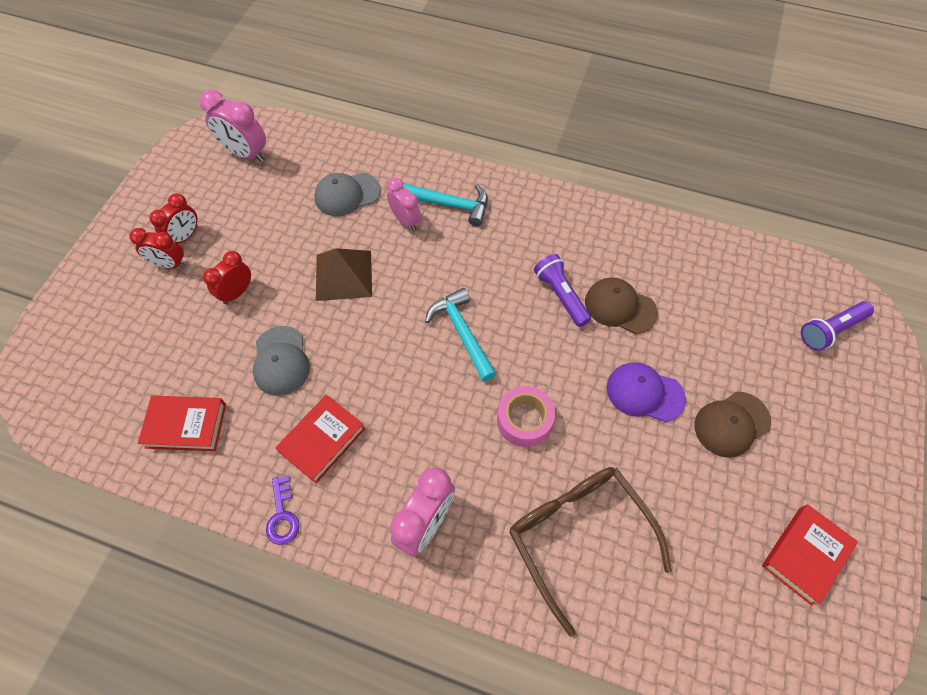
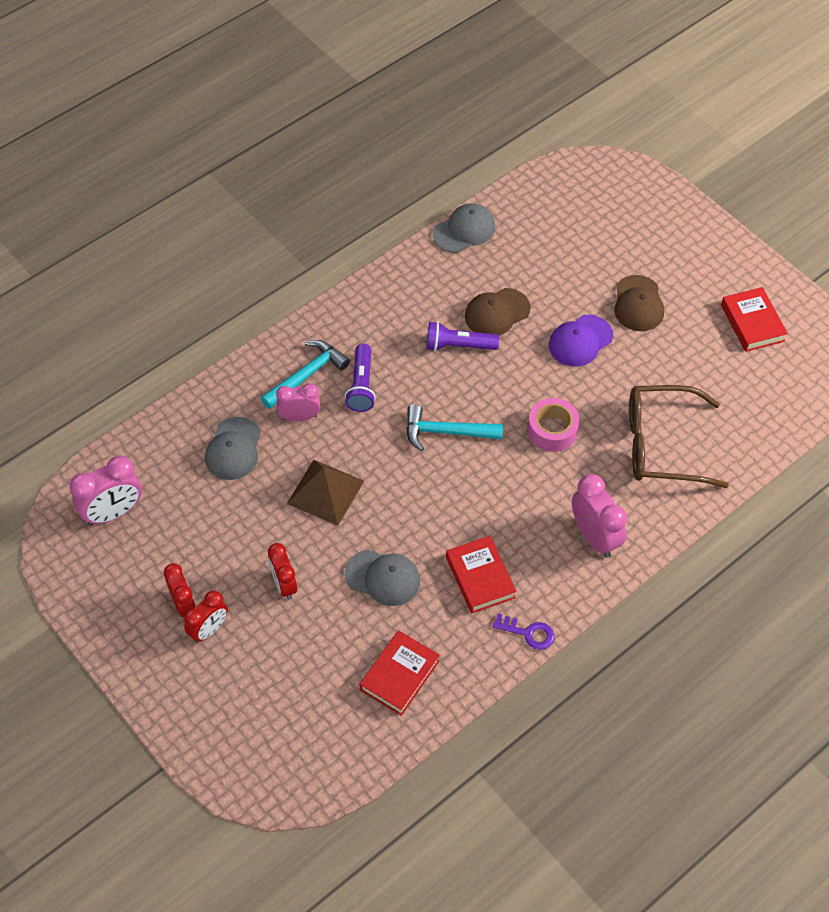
camera: 60 degrees left, 5 degrees down
(687, 237) = (464, 230): none -> grey cap
(830, 330) = (606, 197): purple flashlight -> purple flashlight (361, 385)

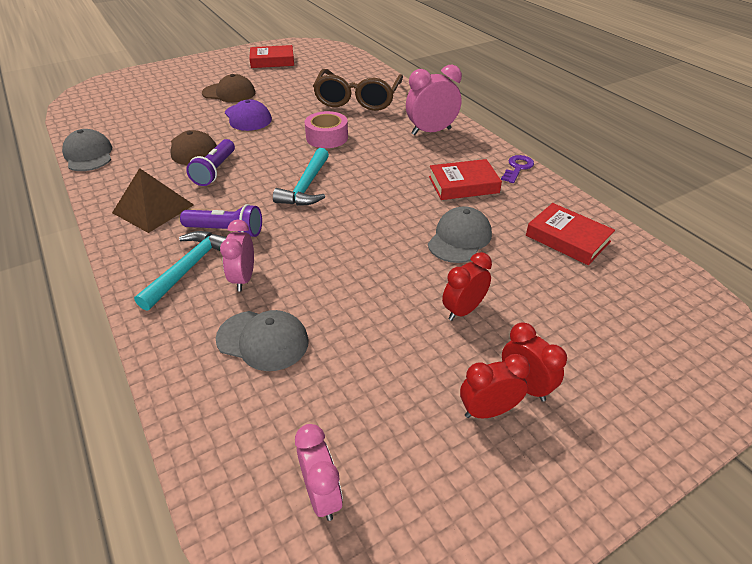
camera: 80 degrees left, 15 degrees down
(113, 513) = (322, 494): pink clock -> pink clock, size x0.67
(284, 584) = (463, 310): red clock -> red clock turned 150 degrees clockwise
(307, 375) = (189, 268): turquoise hammer -> turquoise hammer turned 60 degrees clockwise
(325, 492) = (349, 268): brown pyramid -> brown pyramid (153, 208)

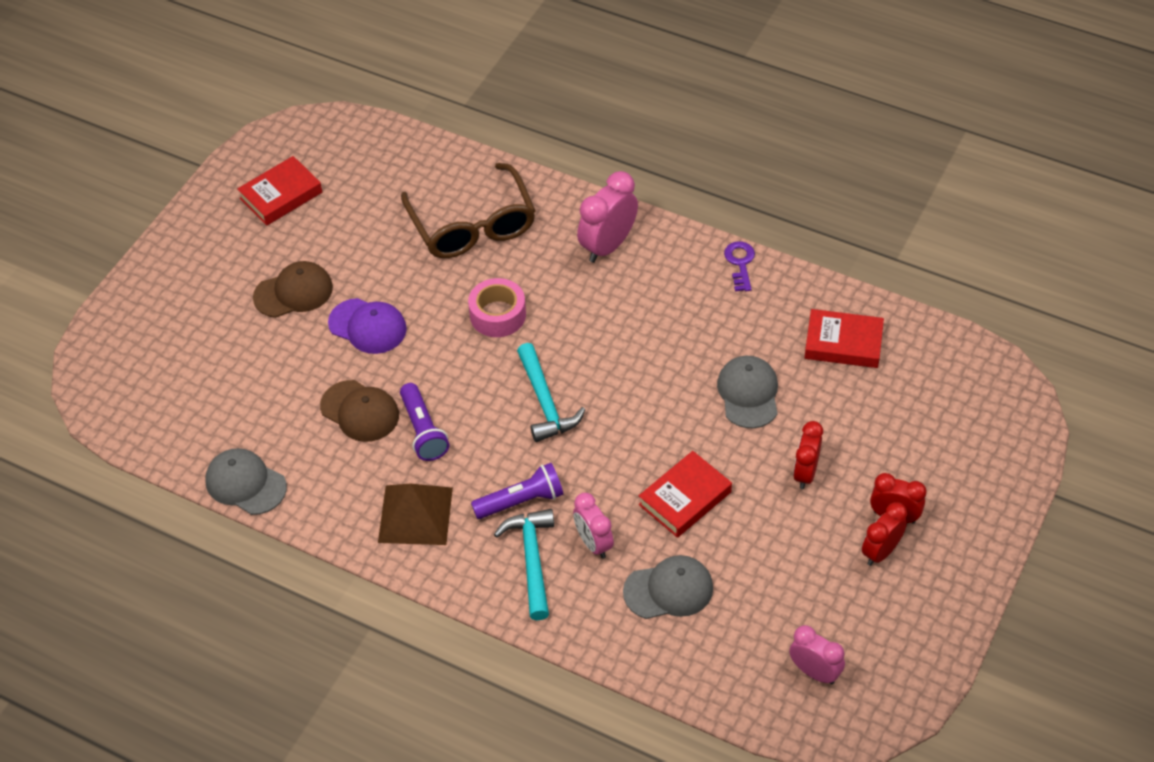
camera: 30 degrees left, 10 degrees up
(463, 185) = (703, 317): red book -> red book (685, 498)

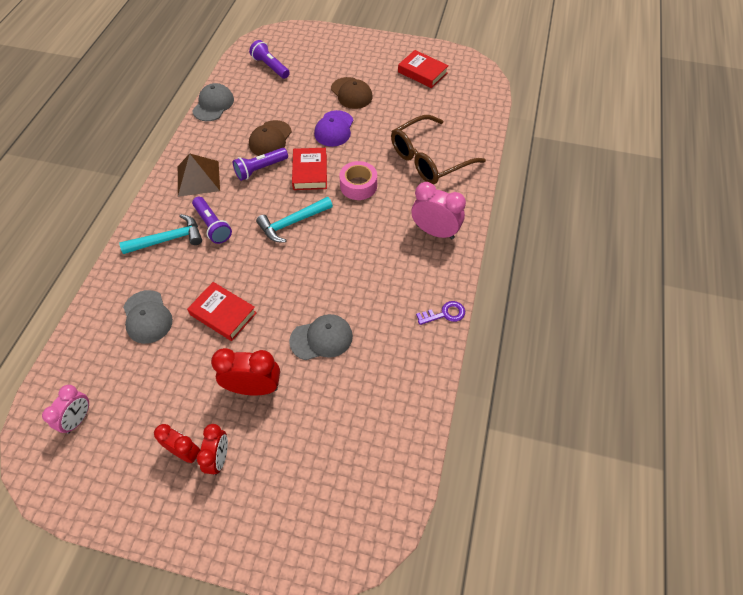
camera: 75 degrees right, 5 degrees up
(178, 393) = (270, 67): none -> purple flashlight
(593, 543) = (183, 269): pink clock -> none
(805, 473) = (254, 388): red clock -> red clock, size x1.50
(843, 343) = (384, 397): red book -> red book (310, 172)

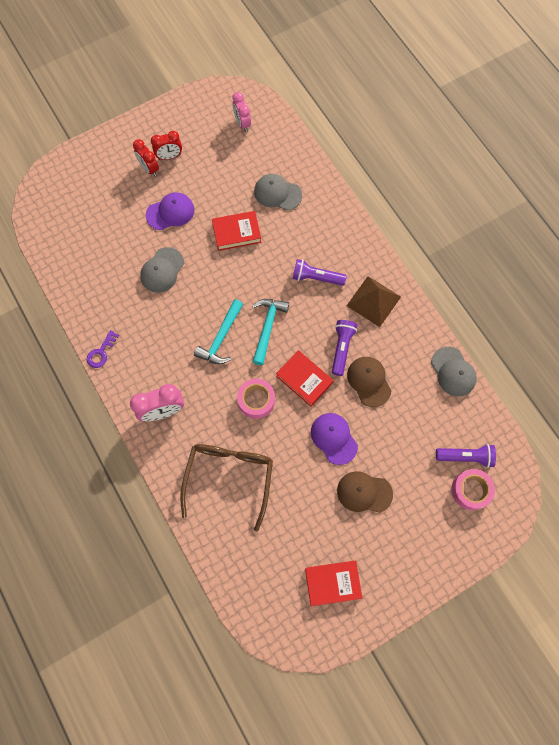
camera: 135 degrees right, 15 degrees up
(168, 239) = (331, 244): turquoise hammer -> turquoise hammer (221, 338)
(254, 388) = (170, 212): red clock -> purple cap
(290, 53) = (470, 490): none -> pink tape

